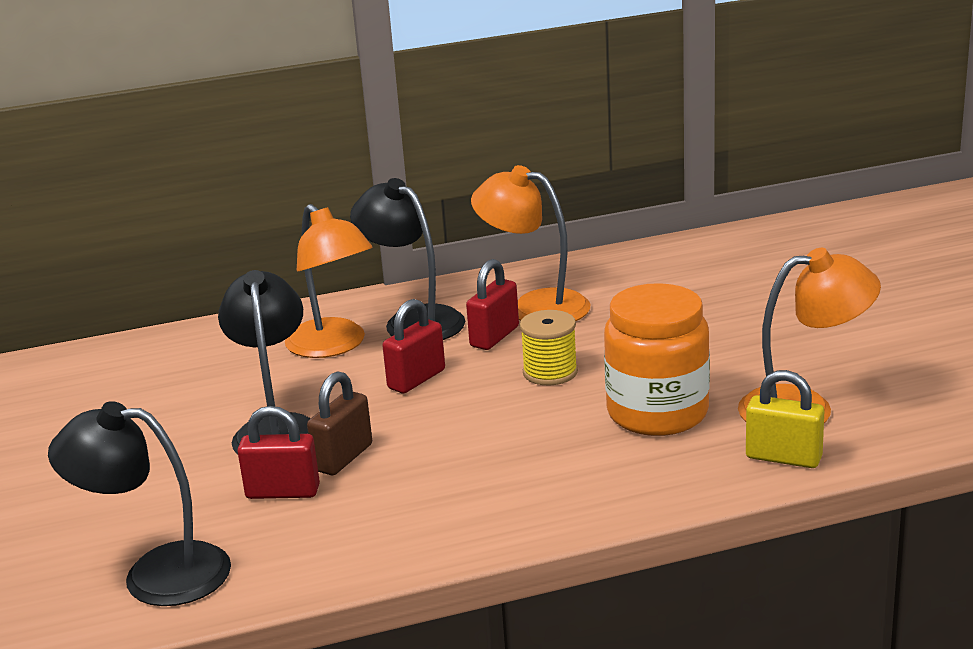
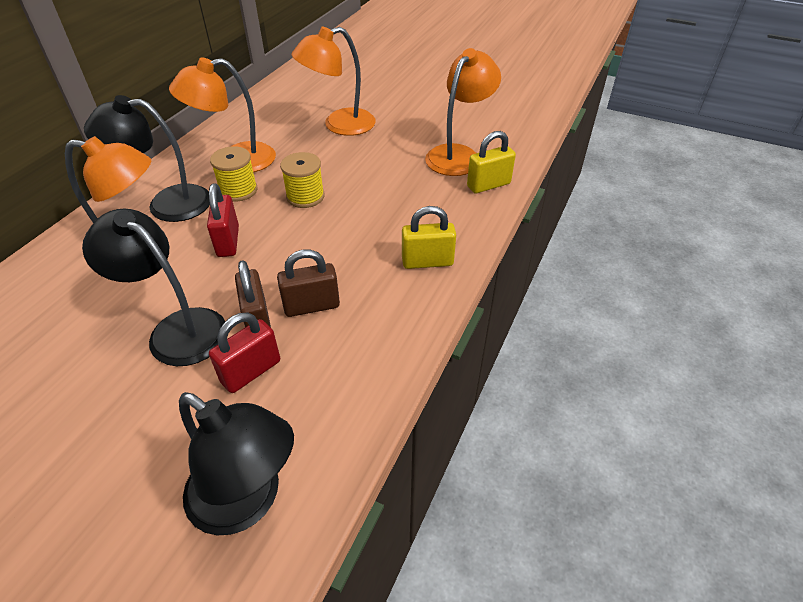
camera: 50 degrees left, 20 degrees up
(156, 574) = (247, 501): black lamp -> black lamp turned 105 degrees counterclockwise
(404, 471) = (312, 306): none -> brown padlock
(494, 337) = (238, 190): red padlock -> yellow spool
(574, 494) = (427, 262): none -> yellow padlock
(657, 413) = (397, 192): orange jar -> none
(707, 314) = (339, 125): none -> orange lamp

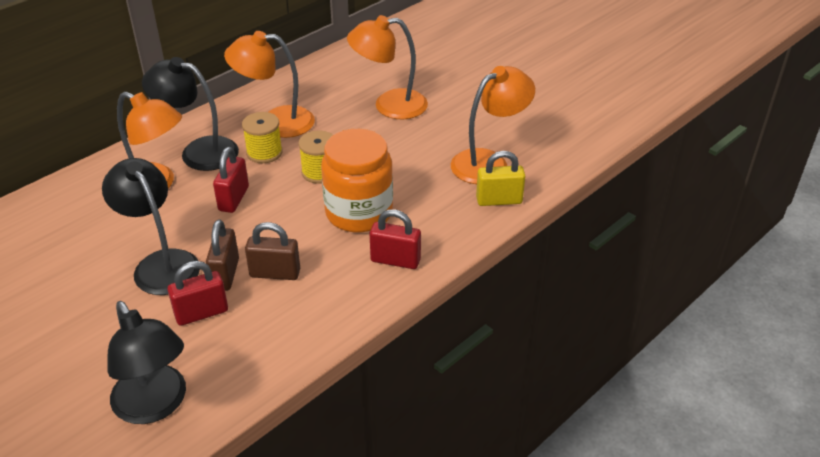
camera: 20 degrees right, 5 degrees down
(365, 225) = (359, 213): none -> orange jar
(427, 262) = (395, 260): yellow padlock -> red padlock

